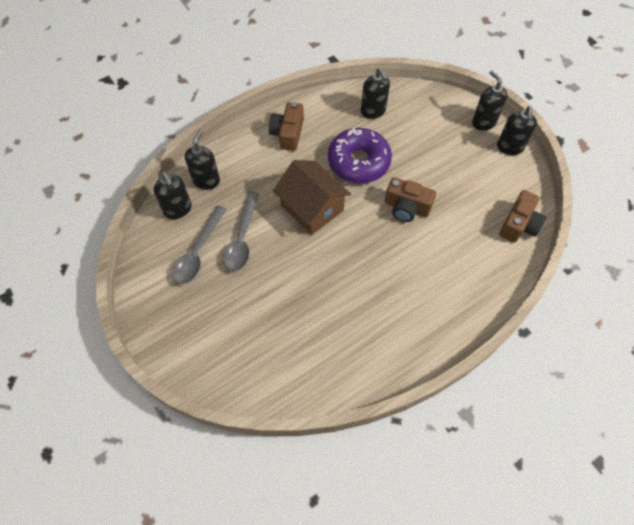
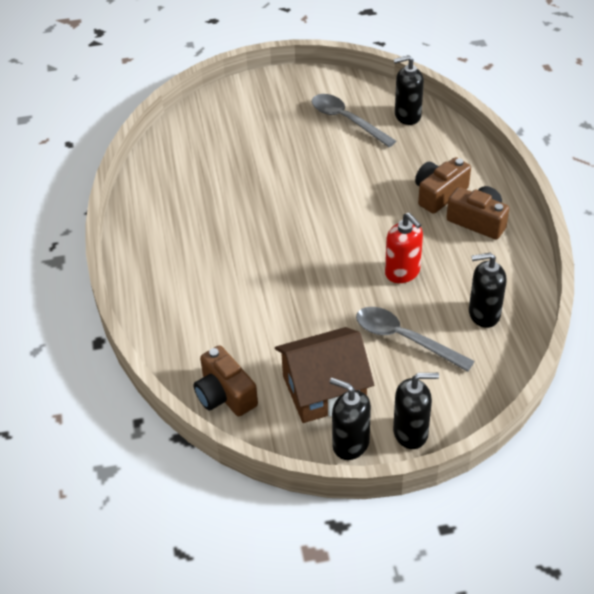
camera: 115 degrees right, 15 degrees down
(206, 180) = (436, 142): black soap dispenser -> none
(242, 238) = (345, 152): grey spoon -> grey spoon (404, 339)
(312, 208) = (355, 213): brown house -> brown house (324, 390)
(358, 162) = (402, 272): purple donut -> red soap dispenser
(406, 207) = (311, 294): brown camera -> brown camera (439, 194)

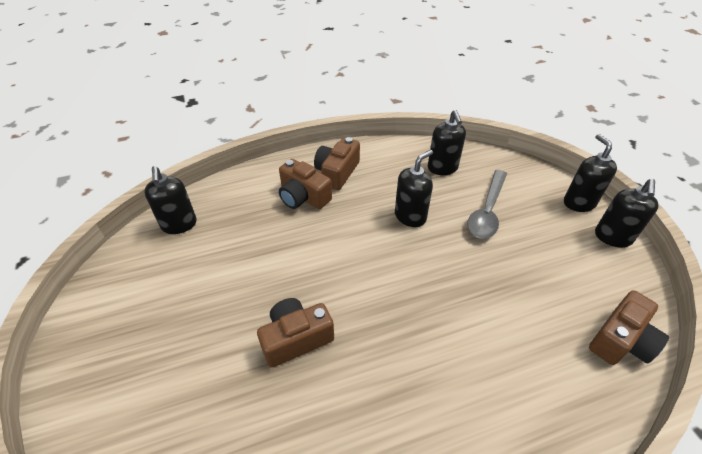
camera: 100 degrees left, 0 degrees up
(274, 187) = (296, 339): none -> brown camera
(324, 390) = (569, 260): brown house -> none
(346, 120) = (176, 277): grey spoon -> none
(402, 272) = (410, 216): red soap dispenser -> black soap dispenser

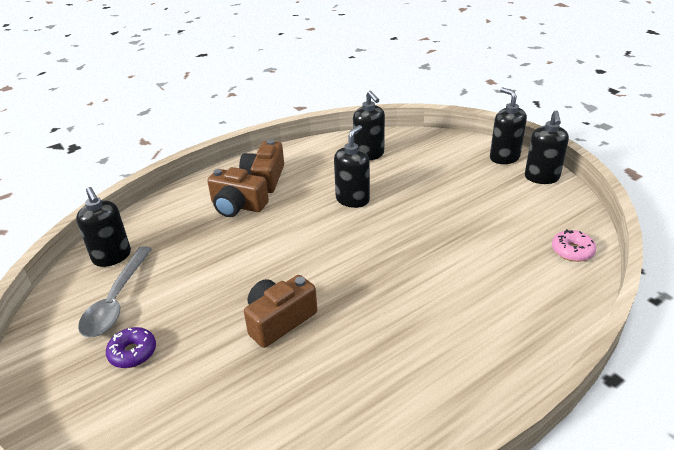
camera: 15 degrees left, 10 degrees down
(158, 335) = (133, 353): none -> purple donut
(487, 211) = (424, 180): grey spoon -> grey spoon (116, 300)
(621, 340) = (572, 251): brown camera -> pink donut

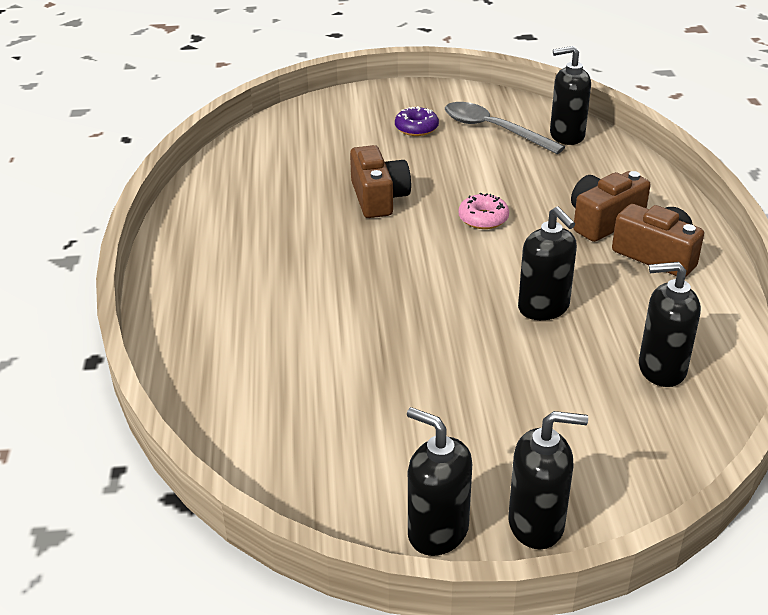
camera: 120 degrees right, 0 degrees up
(572, 251) = (256, 443): pink donut -> pink donut (483, 219)

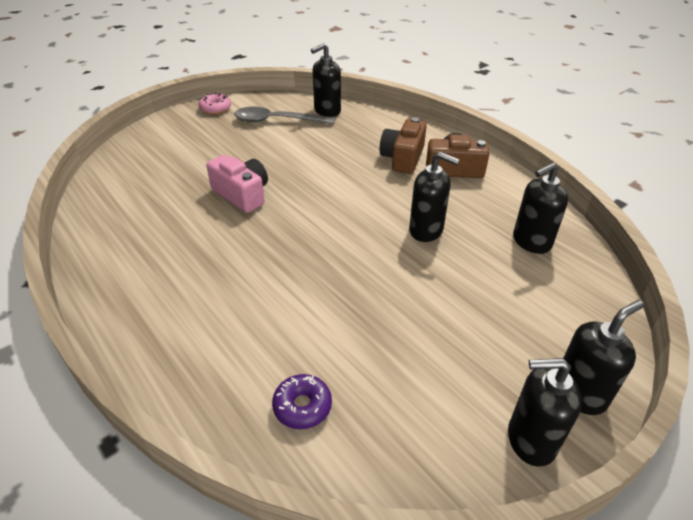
camera: 35 degrees left, 5 degrees up
(378, 198) = (242, 194): brown camera -> pink camera
(416, 128) = (223, 135): purple donut -> purple donut (302, 406)
(483, 219) = (328, 183): pink donut -> pink donut (215, 108)

